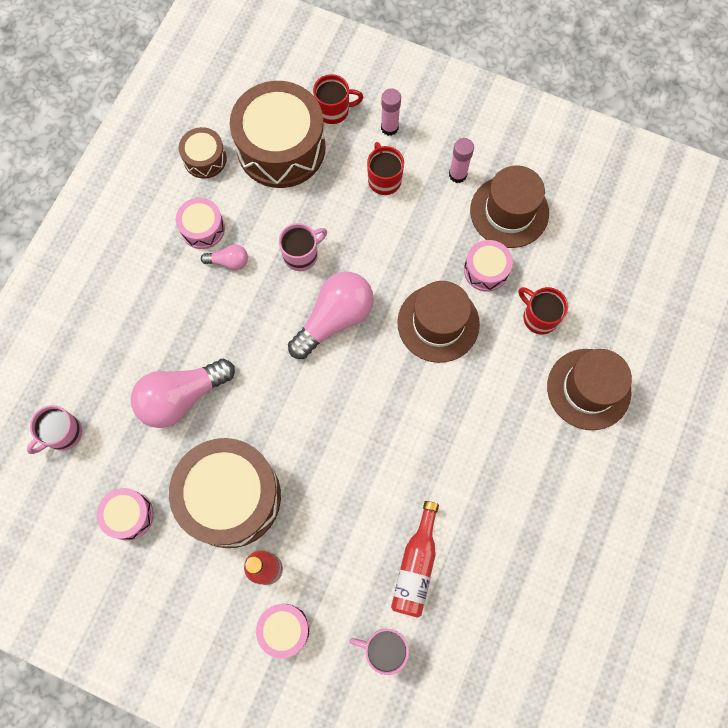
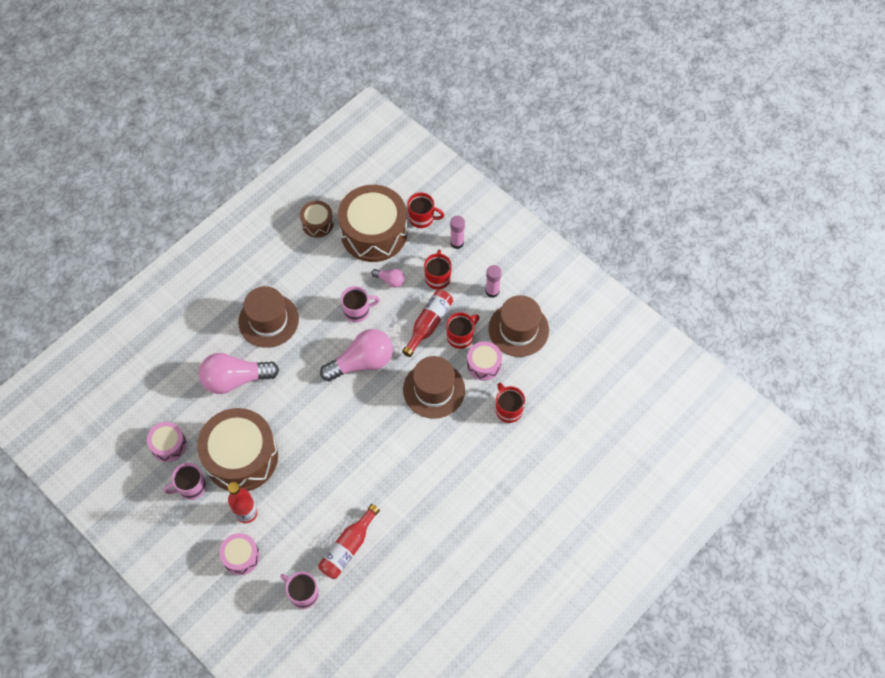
camera: 20 degrees right, 10 degrees down
(63, 434) = (147, 376): pink mug -> pink mug (191, 487)
(202, 228) = (296, 270): pink drum -> none
(229, 261) = (305, 299): pink light bulb -> pink light bulb (390, 280)
(397, 242) = (428, 324): none -> red bottle
(443, 244) = (460, 336): none -> red mug
(588, 389) = (522, 471): brown hat -> brown hat (268, 320)

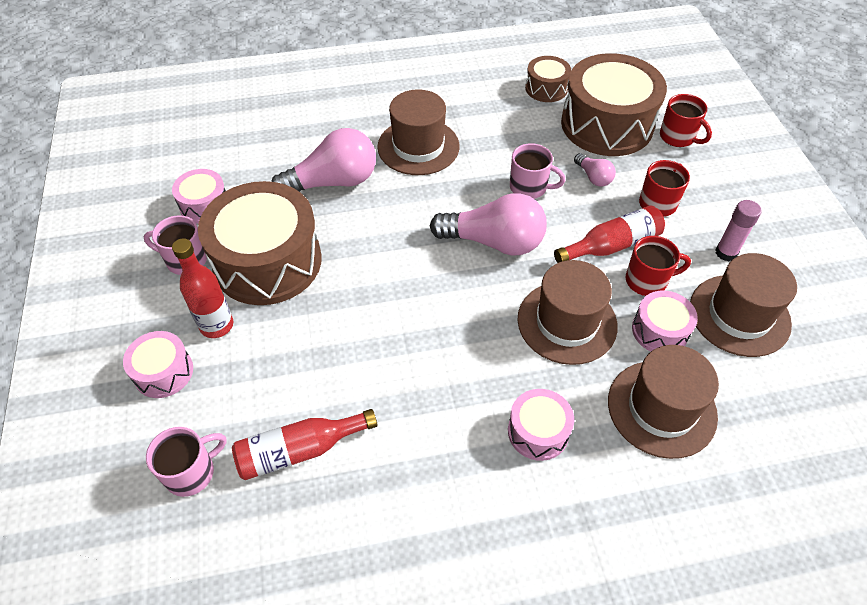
camera: 35 degrees right, 10 degrees down
(235, 379) = (333, 182): pink light bulb -> pink light bulb turned 135 degrees clockwise
(303, 593) = (191, 472): pink mug -> pink mug turned 75 degrees clockwise
(457, 243) = (708, 180): pink glue stick -> none
(457, 461) = (538, 431): none -> pink drum
(508, 410) = (661, 408): red mug -> brown hat

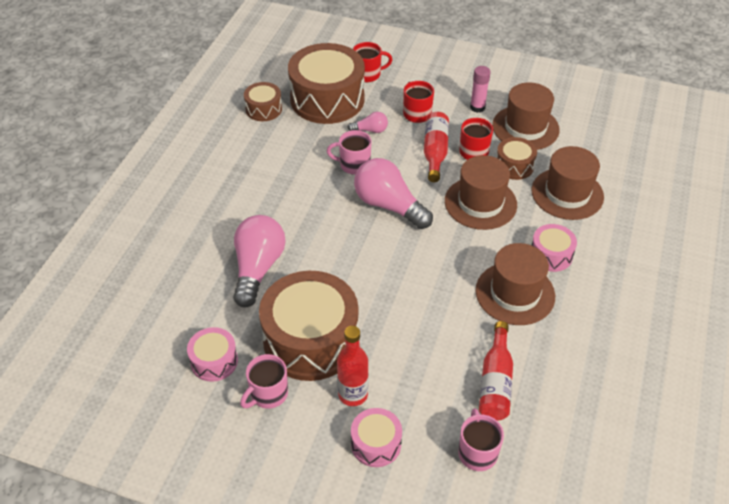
camera: 60 degrees left, 5 degrees down
(418, 146) = (262, 203): brown hat -> brown hat (515, 293)
(494, 242) = (389, 206): pink light bulb -> pink light bulb turned 90 degrees counterclockwise
(529, 187) = (354, 165): pink mug -> pink mug turned 135 degrees counterclockwise
(660, 331) = (514, 166): pink drum -> brown drum

